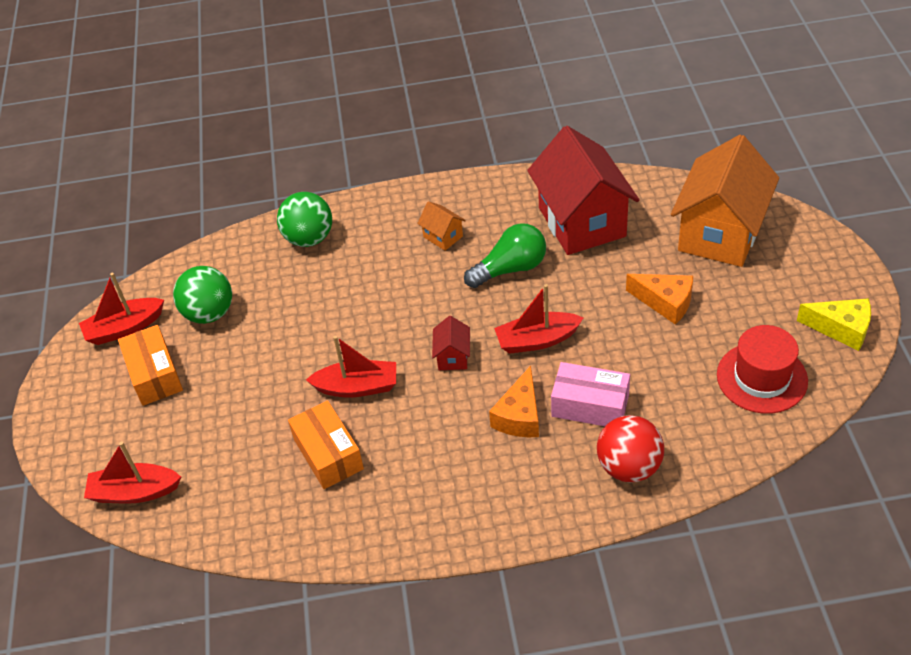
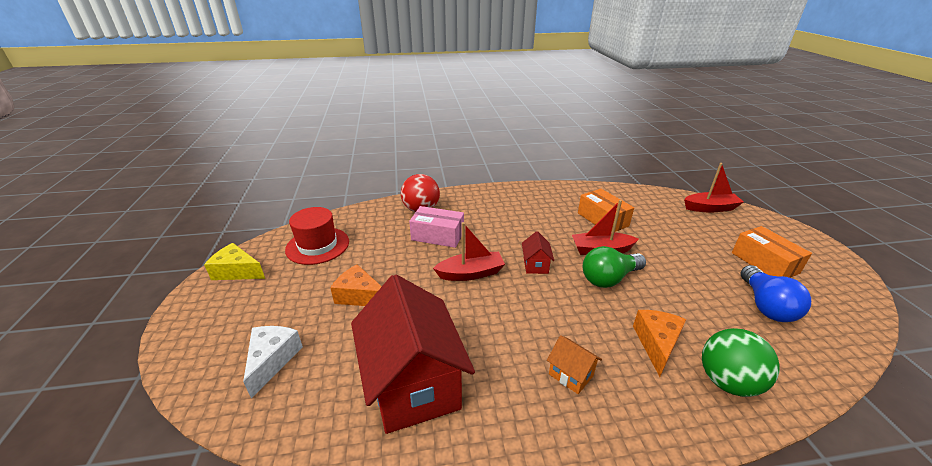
camera: 175 degrees right, 15 degrees down
(124, 328) = (832, 296): red boat -> none
(209, 313) = (765, 305): green ball -> blue light bulb
(510, 269) = (494, 333): green light bulb -> green light bulb (609, 278)
(519, 416) = (484, 232): orange cheese -> orange cheese (656, 344)
(720, 233) = (272, 360): orange house -> white cheese

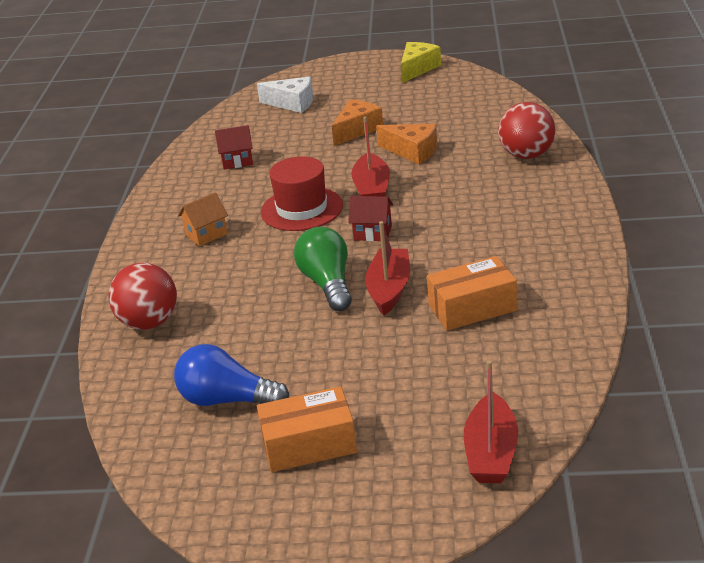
camera: 105 degrees right, 0 degrees up
(317, 245) = (453, 99): red hat -> red hat (302, 209)
(413, 385) = (237, 161): red house -> red house, size x0.41
(438, 236) = (457, 168): pink box -> none
(656, 344) = (214, 292): orange cheese -> orange cheese (412, 151)
(727, 382) = (149, 323): green ball -> red ball

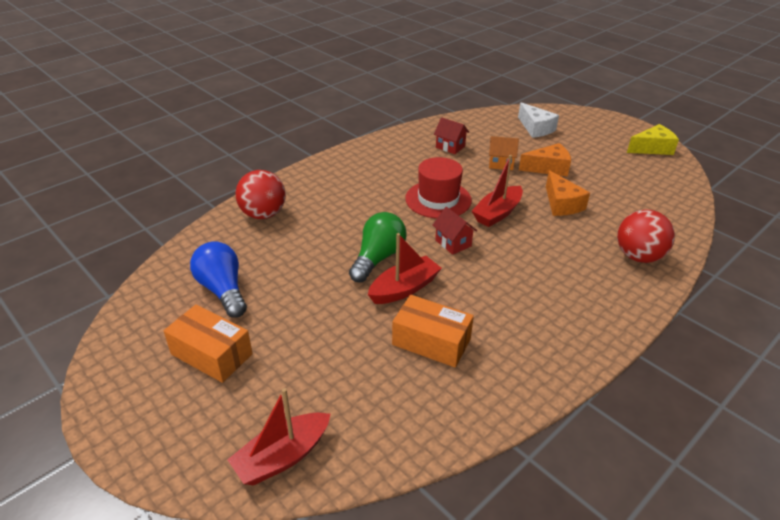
camera: 40 degrees right, 5 degrees up
(206, 234) = (367, 181): orange house -> orange house (501, 164)

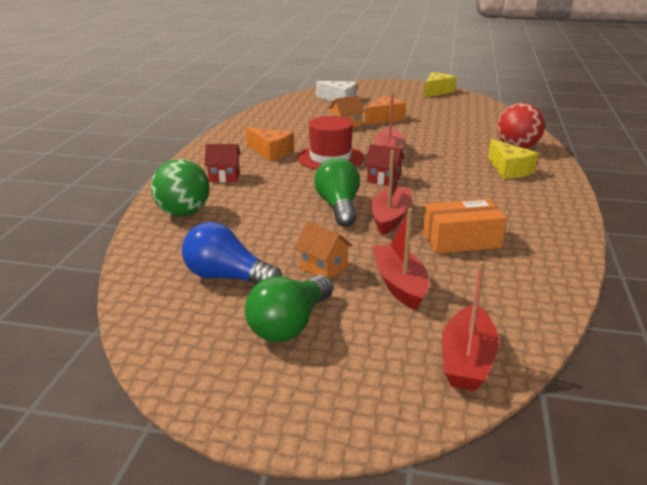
camera: 35 degrees left, 10 degrees down
(211, 354) = (290, 325): orange box -> green light bulb
(263, 214) = (183, 213): red ball -> green ball
(292, 314) = (323, 268): none -> orange house
(325, 360) = (399, 284): none -> red boat
(450, 147) = (289, 125): red house -> red house (224, 177)
(562, 204) = (425, 135): orange cheese -> orange cheese (271, 152)
(589, 282) = (509, 170): none -> yellow cheese

